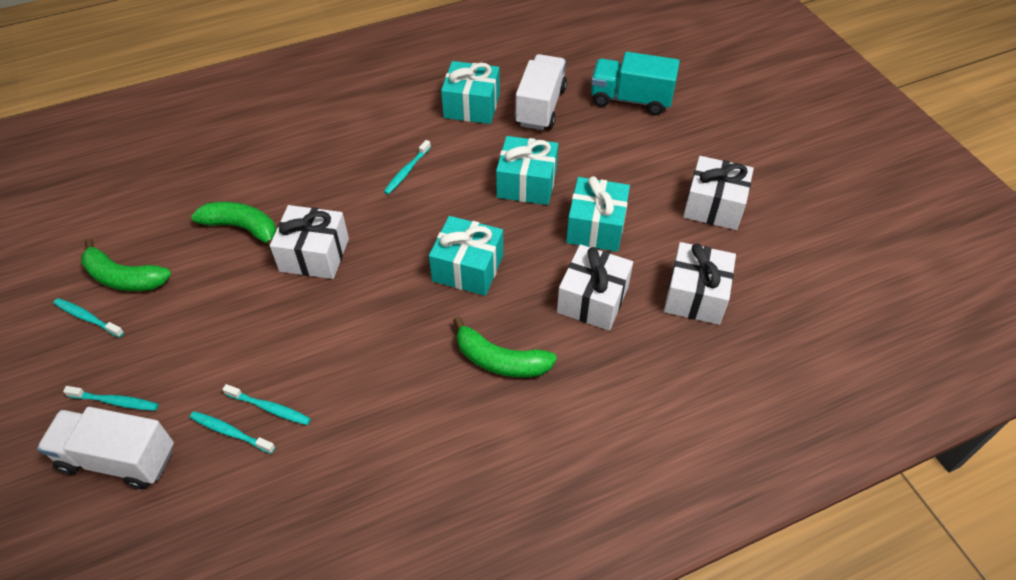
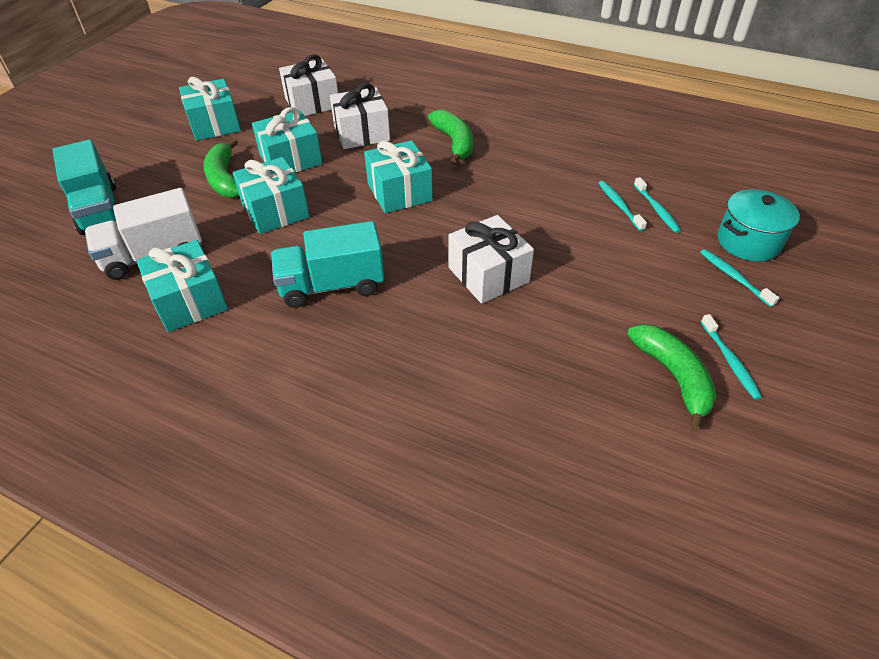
camera: 130 degrees left, 5 degrees down
(118, 458) = (748, 242): white truck -> turquoise pot
(243, 228) = (522, 342): green banana -> green banana (224, 179)
(406, 171) = (332, 286): turquoise toothbrush -> turquoise truck
(714, 206) = (214, 124): white gift -> turquoise gift

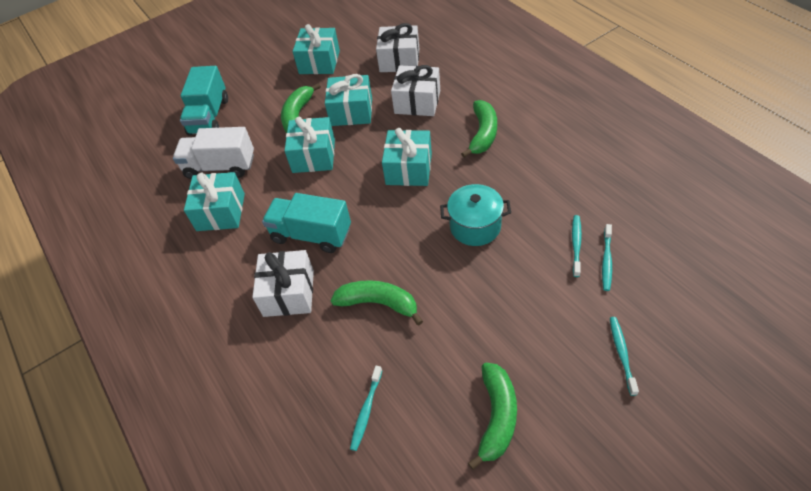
camera: 35 degrees right, 5 degrees up
(465, 323) = (378, 303): none -> green banana
(488, 274) = (423, 269): white gift -> white gift (289, 293)
(730, 361) = (553, 426): turquoise toothbrush -> turquoise toothbrush (366, 411)
(748, 242) = (665, 325): turquoise pot -> turquoise pot (475, 226)

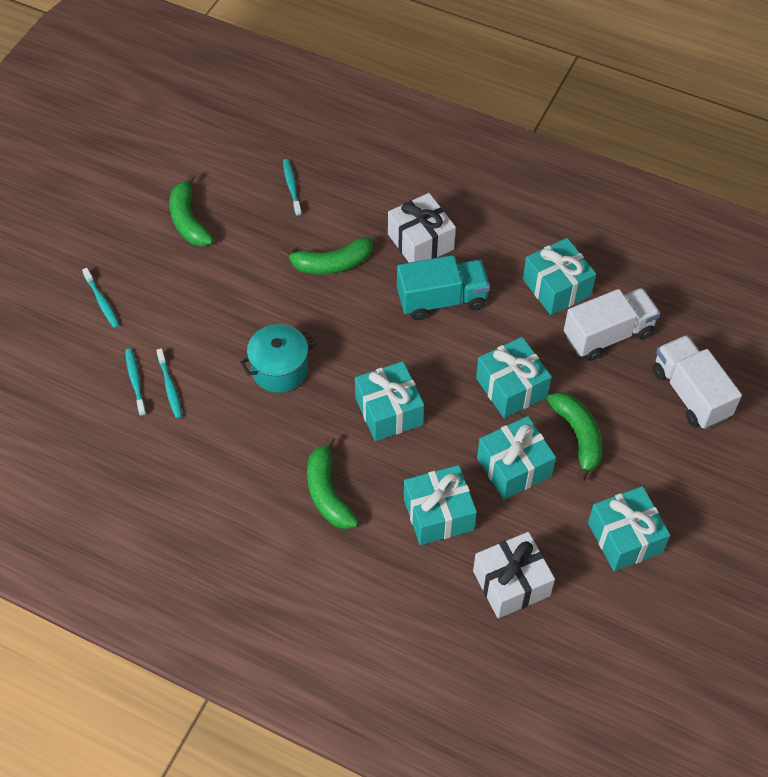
camera: 145 degrees right, 5 degrees up
(209, 116) = (690, 393): turquoise truck -> white truck
(417, 102) = (438, 514): white gift -> turquoise gift

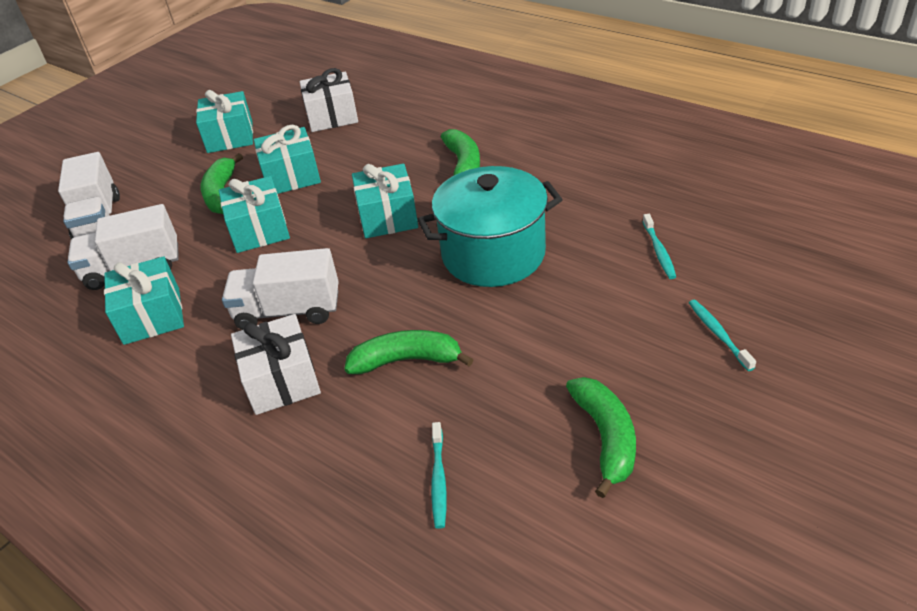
camera: 165 degrees left, 15 degrees down
(170, 387) = (618, 244): turquoise toothbrush -> none
(280, 369) = (493, 254): turquoise pot -> turquoise pot, size x1.62
(438, 514) = (371, 151): turquoise gift -> none
(442, 300) = (288, 311): turquoise truck -> white truck

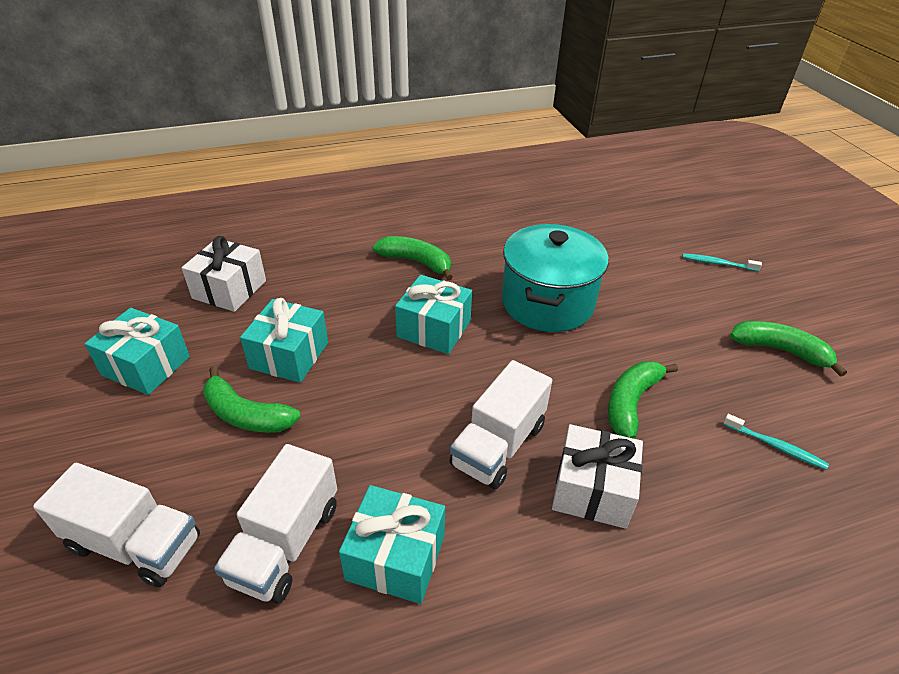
camera: 60 degrees left, 0 degrees up
(259, 230) = (348, 413): turquoise gift -> none
(659, 251) = (619, 241): turquoise toothbrush -> none

